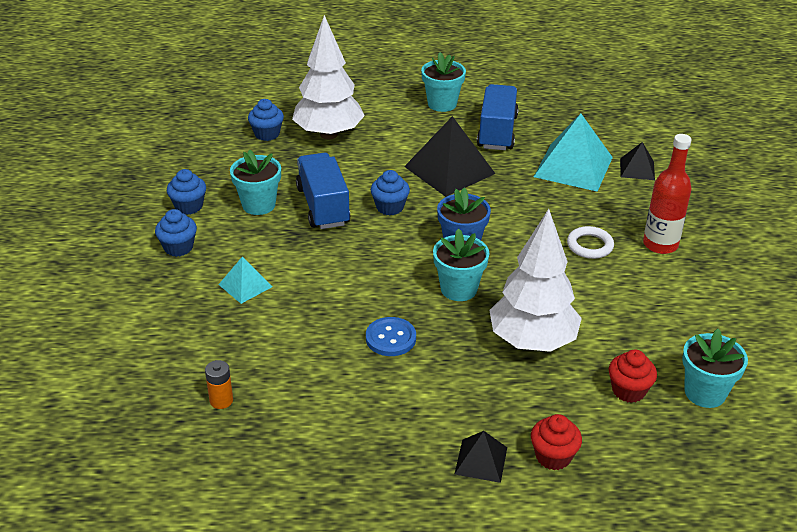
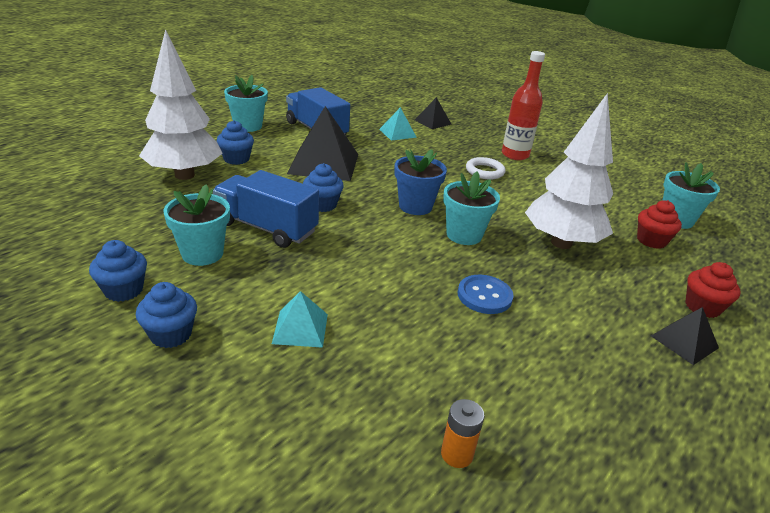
camera: 50 degrees left, 5 degrees down
(267, 134) = (120, 195): blue cupcake -> blue cupcake (236, 159)
(573, 167) = (397, 133): turquoise pyramid -> turquoise pyramid, size x0.52

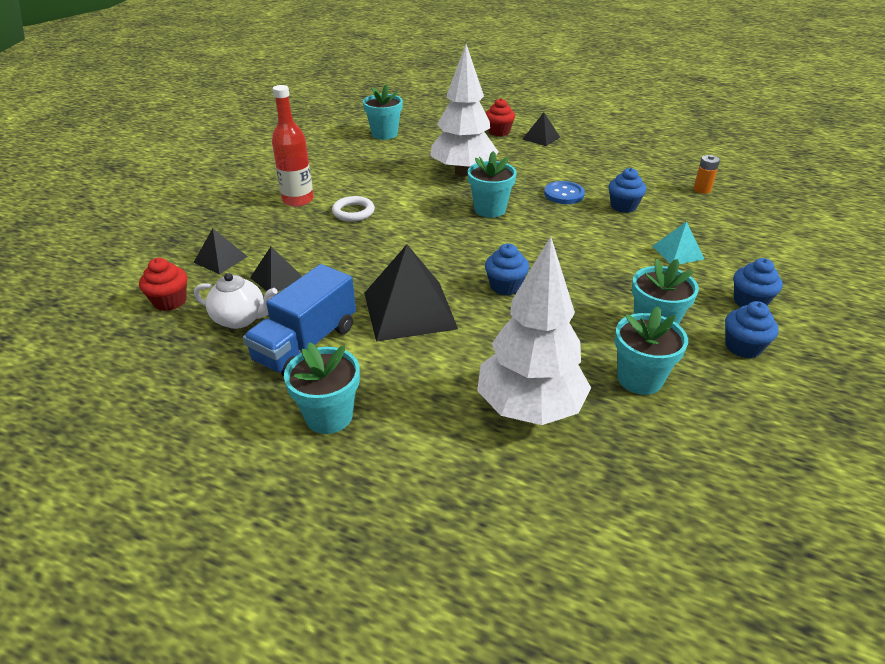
camera: 105 degrees left, 5 degrees up
(157, 222) = (639, 379): none -> turquoise flower pot
(236, 159) = (450, 382): blue cupcake -> blue cupcake (623, 206)
(266, 228) = (578, 306): blue truck -> none
(358, 119) = (240, 319): none -> white teapot
(397, 133) = (277, 278): turquoise pyramid -> black pyramid
(415, 206) = (461, 237): blue flower pot -> none
(651, 241) = (427, 143): red cupcake -> red cupcake (170, 301)

